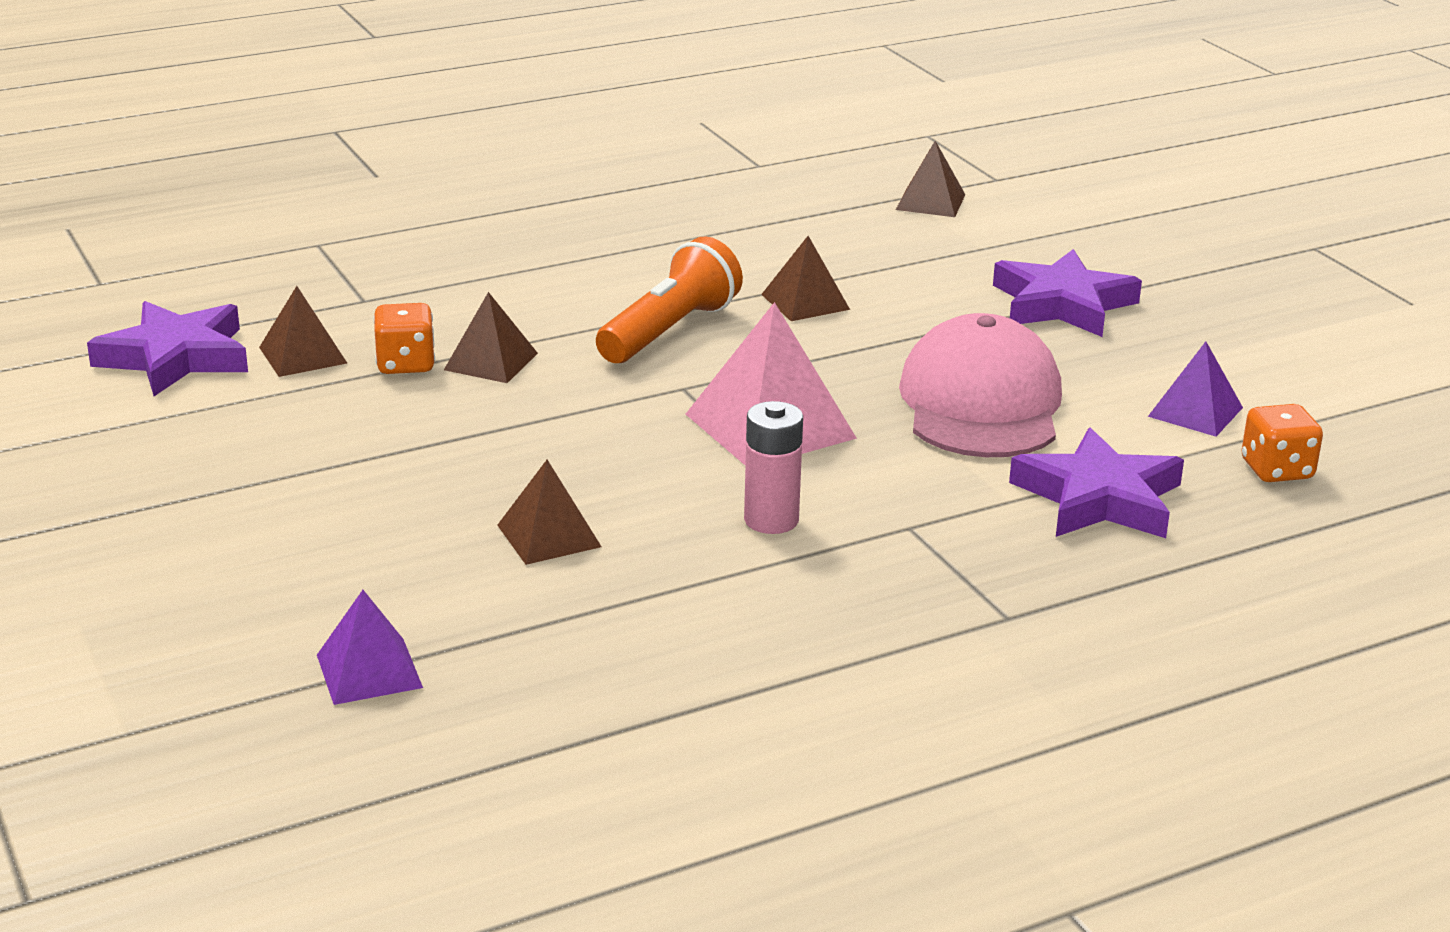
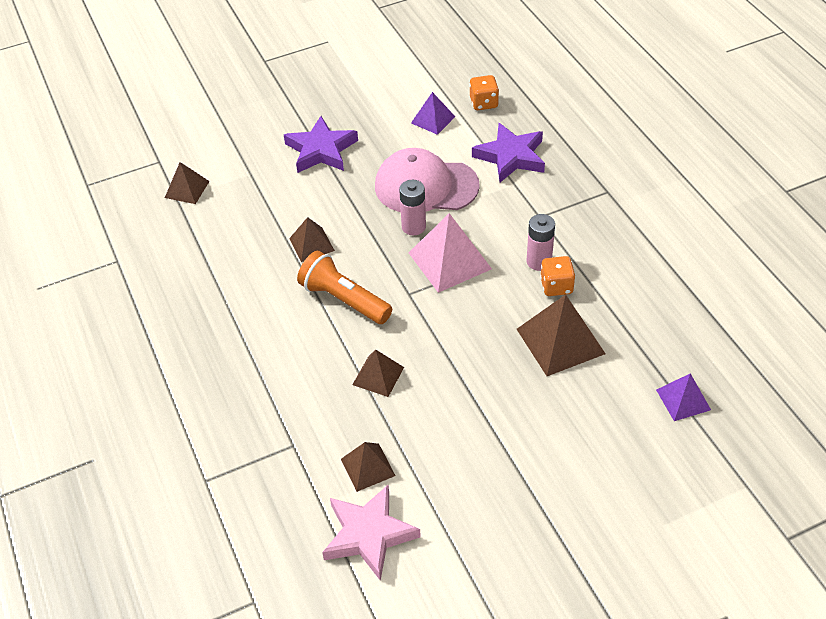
camera: 85 degrees left, 20 degrees up
(175, 357) = (369, 534): purple star -> pink star
(406, 364) = (380, 415): orange dice -> orange dice (556, 286)
(549, 536) = (560, 341): brown pyramid -> brown pyramid, size x1.70
(861, 391) = (413, 227): none -> pink battery

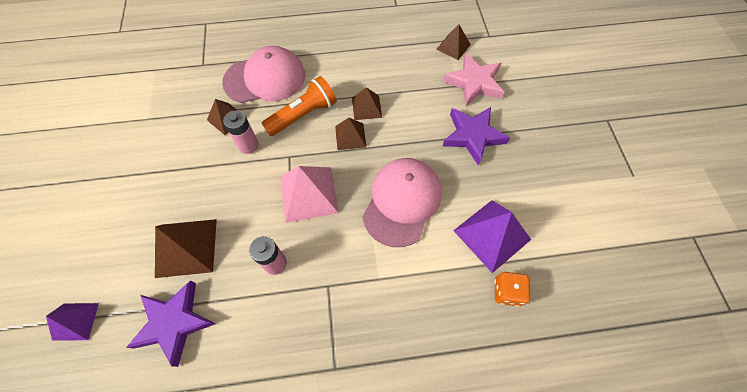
camera: 105 degrees right, 15 degrees up
(297, 360) = (265, 78): none -> pink cap
(368, 467) = (162, 96): brown pyramid -> brown pyramid (350, 136)
(369, 534) = (119, 86): pink star -> pink star (474, 83)
(413, 227) = (357, 179): pink battery -> pink battery (248, 145)
(433, 119) = (492, 234): purple pyramid -> purple pyramid, size x1.70
(511, 157) = (417, 289): purple star -> purple star (174, 322)
(556, 286) = (242, 267): orange dice -> none

